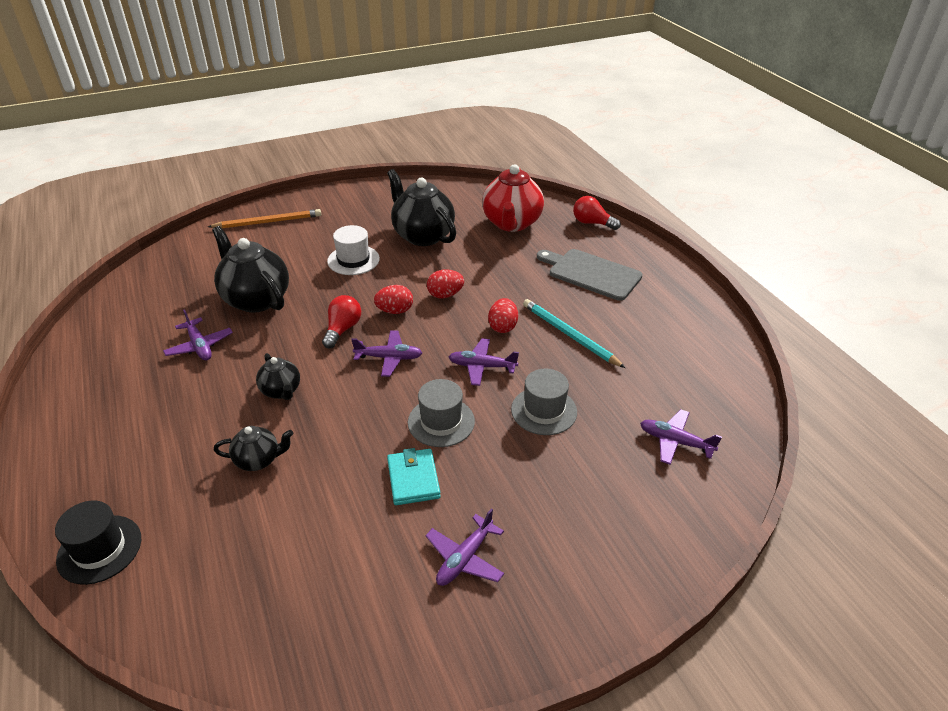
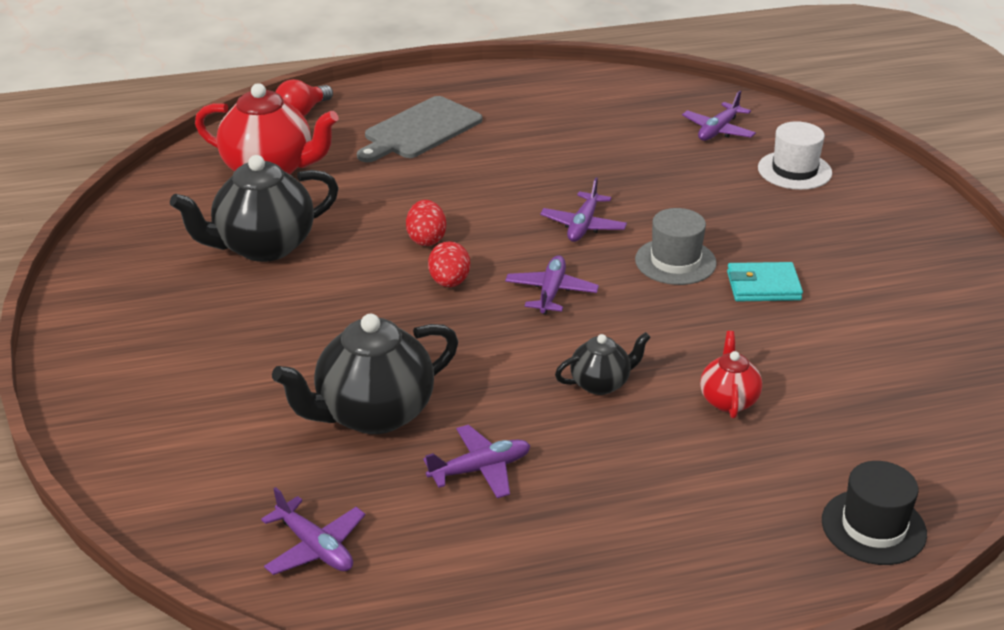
camera: 80 degrees left, 5 degrees down
(258, 460) = (728, 400): black teapot -> red teapot
(268, 222) = (128, 407): orange pencil -> none
(342, 329) = (479, 329): red light bulb -> none
(353, 260) = (302, 314): white hat -> white hat (794, 170)
(465, 558) = (866, 262): purple plane -> purple plane (315, 547)
(503, 327) = (510, 203): red egg -> none
(544, 411) = (665, 194): grey hat -> none
(569, 335) = (538, 162): turquoise pencil -> none

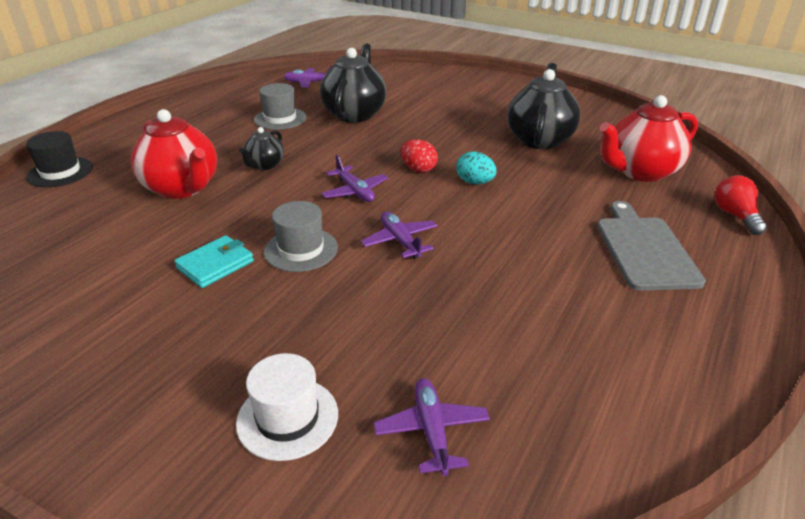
camera: 135 degrees right, 0 degrees up
(426, 239) = (475, 182): red egg -> turquoise egg
(480, 469) = (280, 118): purple plane -> grey hat
(728, 400) = (182, 188): red teapot -> red teapot, size x1.91

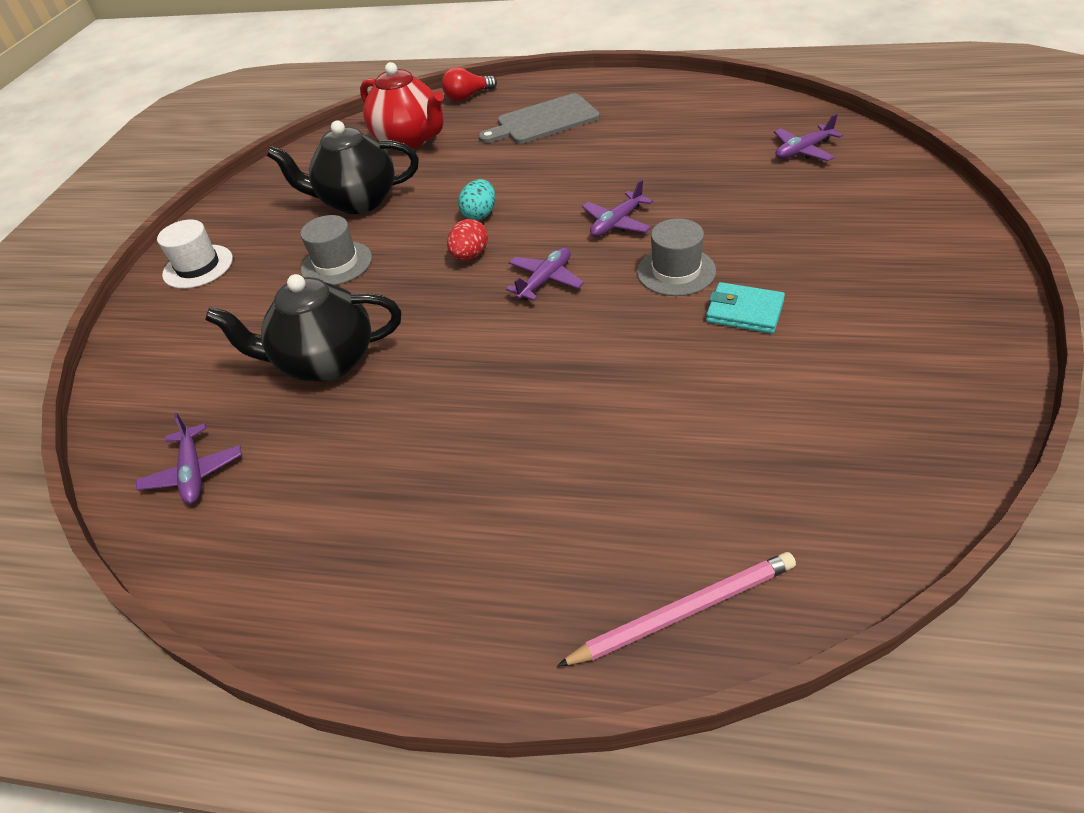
camera: 105 degrees left, 10 degrees up
(60, 172) = (683, 611): black hat -> pink pencil
(182, 188) = (630, 424): red teapot -> none
(265, 165) = (525, 378): black teapot -> none
(280, 118) = (367, 436): grey hat -> grey hat (336, 263)
(287, 418) = (854, 199): white hat -> white hat (198, 267)

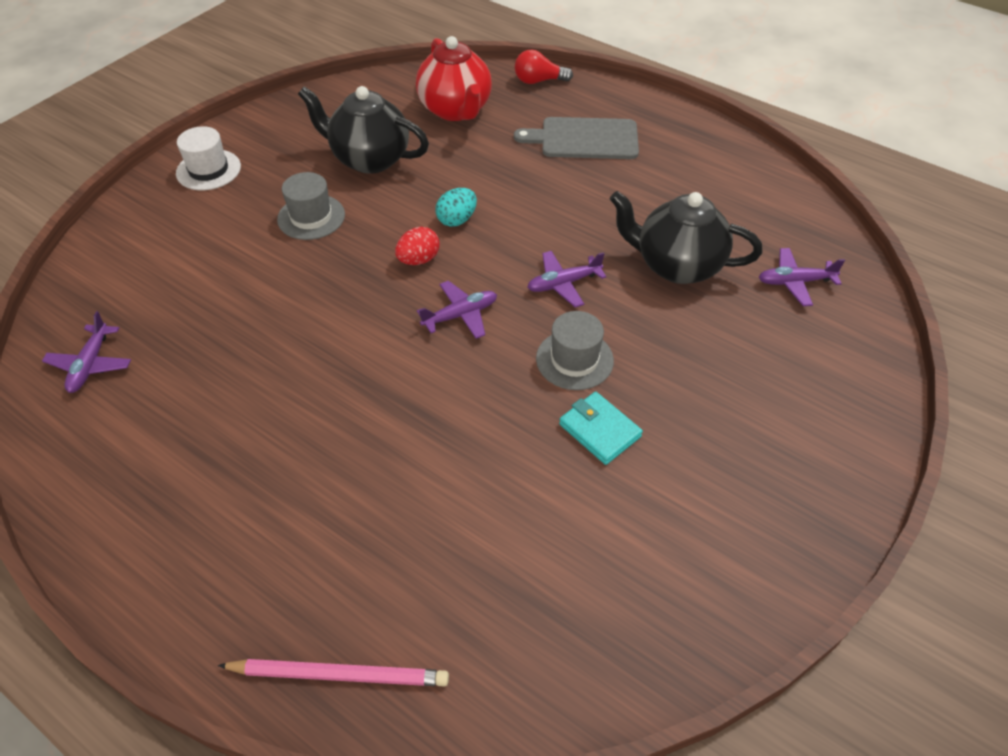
camera: 20 degrees right, 5 degrees up
(325, 362) = (241, 311): black teapot -> black teapot (677, 265)

